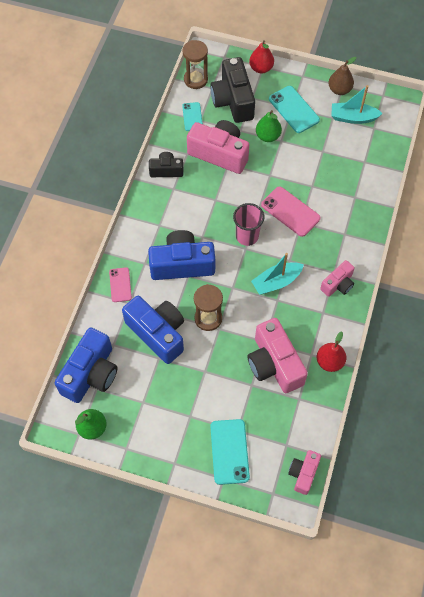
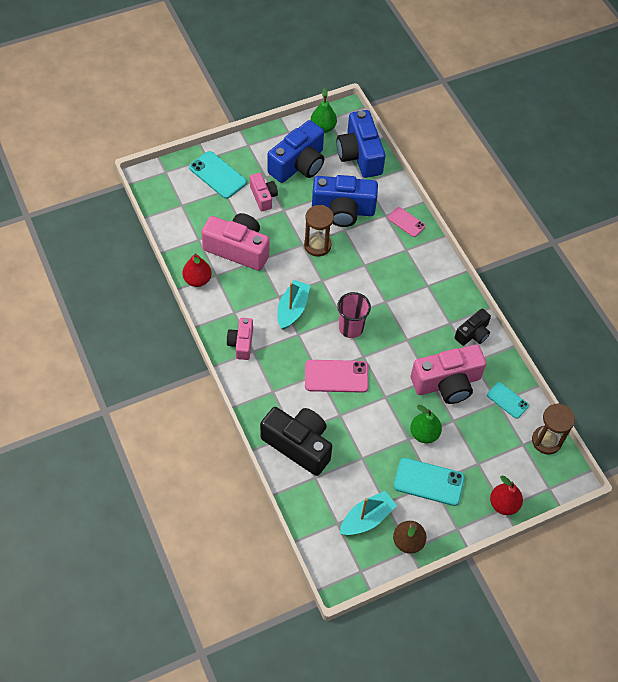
camera: 135 degrees right, 5 degrees down
(182, 264) = (378, 269): blue camera -> blue camera (298, 164)
(233, 100) = (491, 446): black camera -> black camera (298, 445)
(303, 473) = (154, 196): pink camera -> pink camera (263, 197)

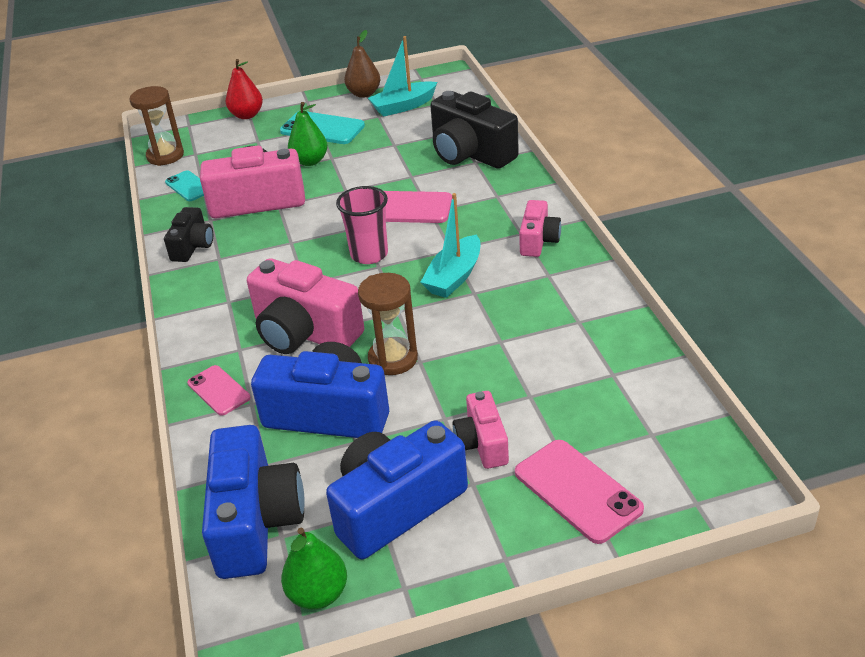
camera: 165 degrees left, 20 degrees down
(197, 280) = (611, 315): red pear -> none
(218, 175) = (577, 491): turquoise phone -> pink phone
(238, 249) = (538, 356): pink camera -> pink camera (304, 332)
(473, 334) = (193, 246): black camera -> black camera turned 135 degrees clockwise

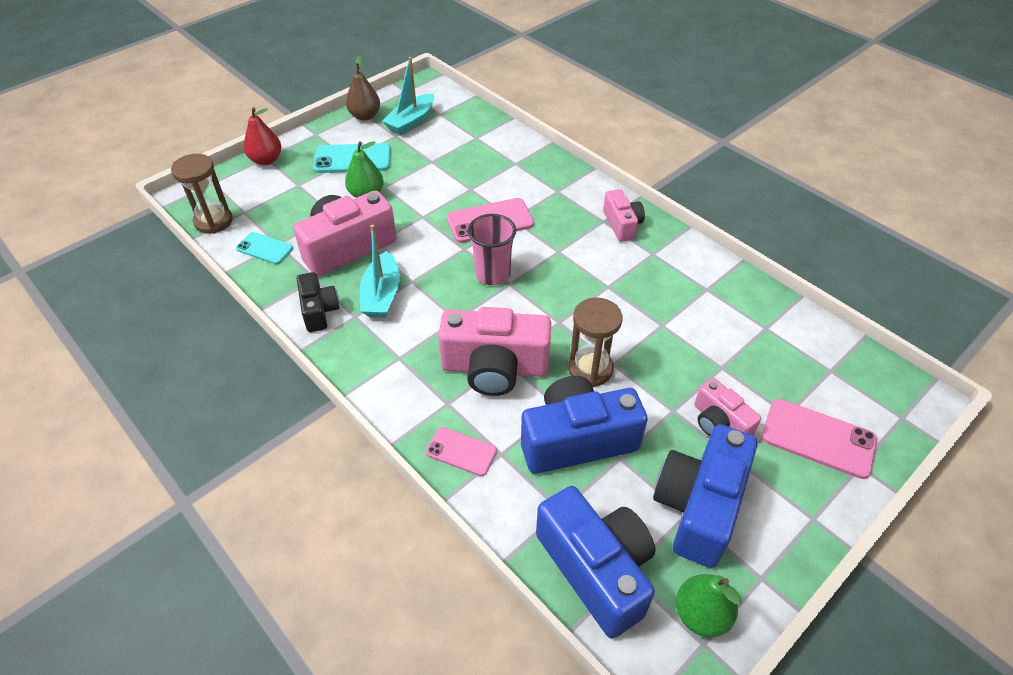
camera: 30 degrees left, 10 degrees up
(454, 277) = (581, 276): turquoise boat -> turquoise boat (382, 295)
(470, 153) = (505, 156): black camera -> none

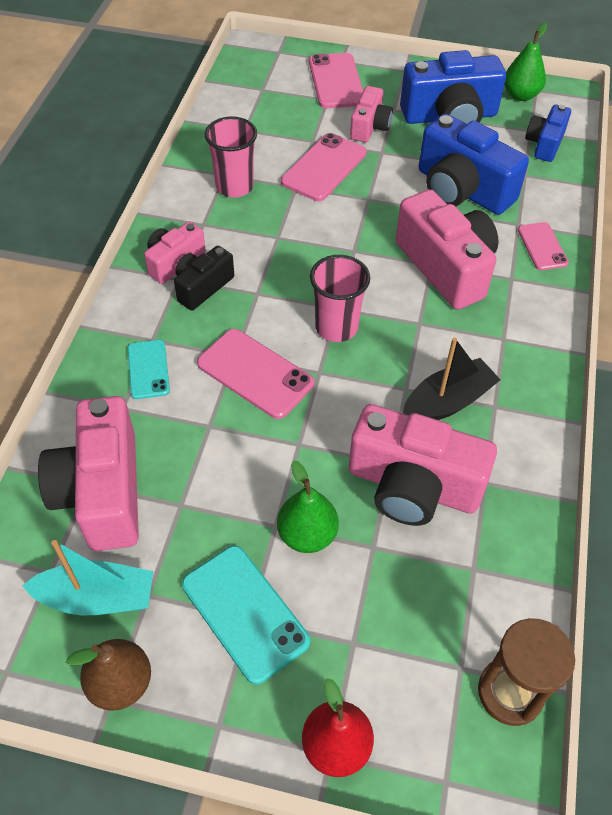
camera: 125 degrees left, 5 degrees up
(265, 248) = (493, 577): turquoise phone -> turquoise phone (148, 369)
(319, 311) = (519, 442): black camera -> black camera (202, 287)
(382, 295) = (448, 402): turquoise boat -> black boat
(467, 140) = (102, 491): none -> pink camera
(590, 369) = (387, 209): brown hourglass -> none
(596, 569) = (544, 144): blue camera -> blue camera, size x0.56
(676, 355) = (324, 168): none -> pink phone
(687, 288) = (234, 186): none -> pink cup

